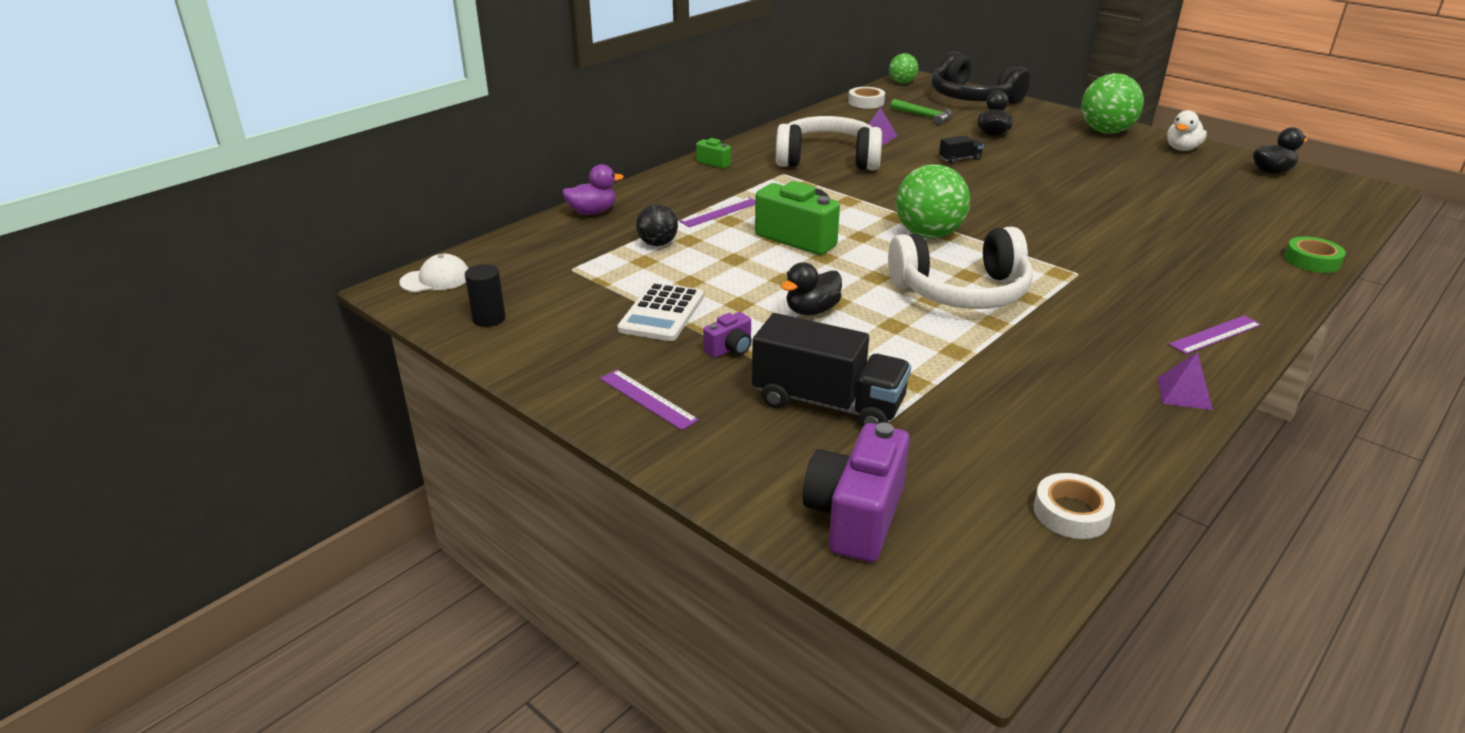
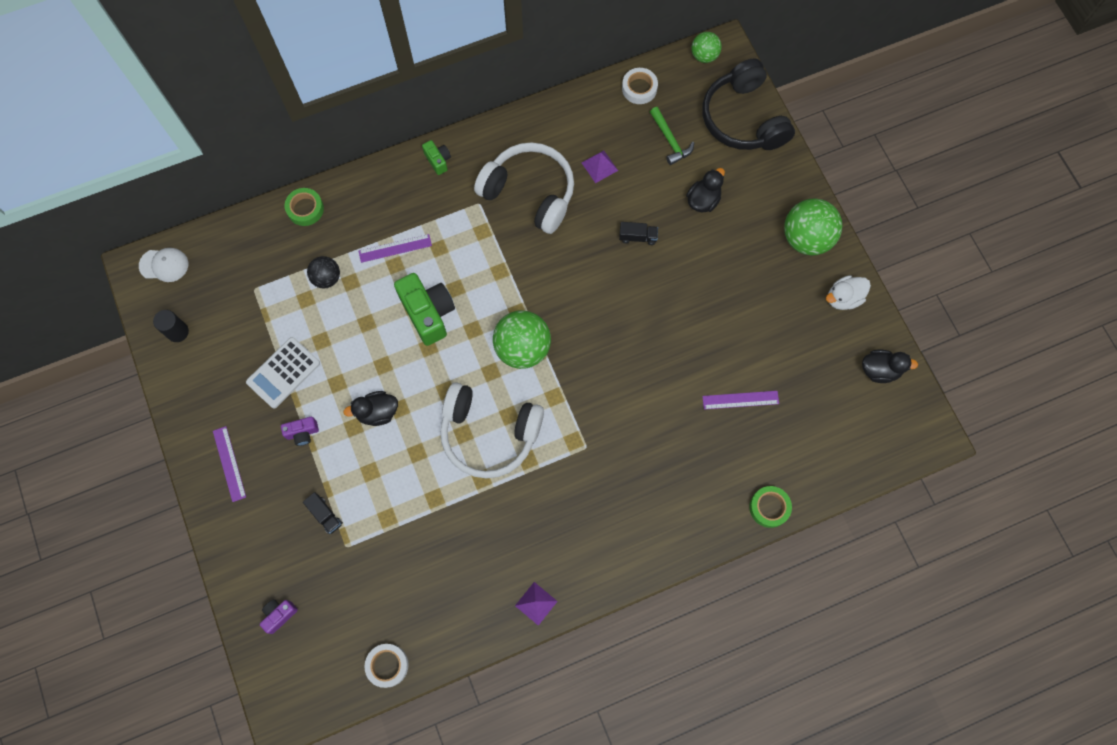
camera: 25 degrees right, 40 degrees up
(592, 212) = (305, 209): purple duck -> green tape
(828, 403) = (325, 515): black truck -> black truck, size x0.44
(855, 516) = (279, 615): purple camera -> purple camera, size x0.50
(1215, 335) = (611, 558): purple ruler -> purple ruler (740, 400)

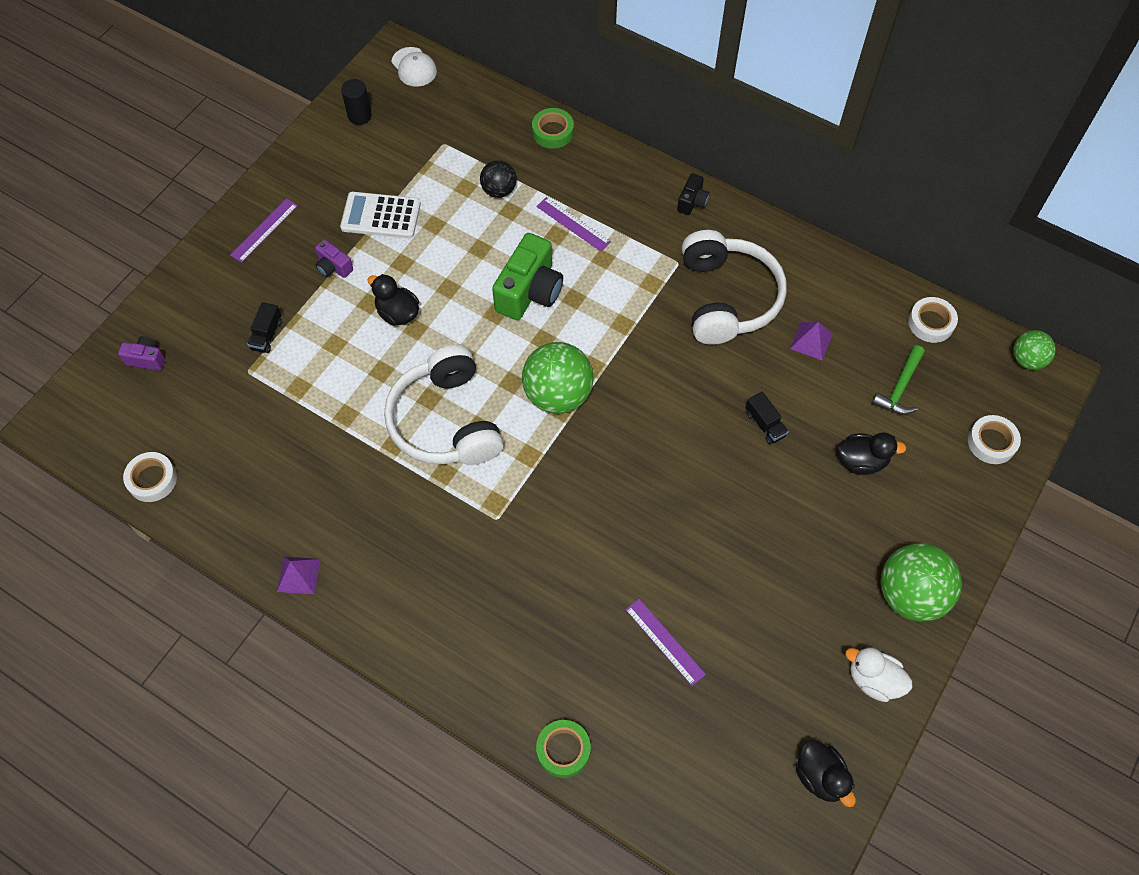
camera: 55 degrees right, 10 degrees down
(438, 160) = (692, 202): green camera -> black camera
(743, 119) = (991, 442): black headphones -> white tape

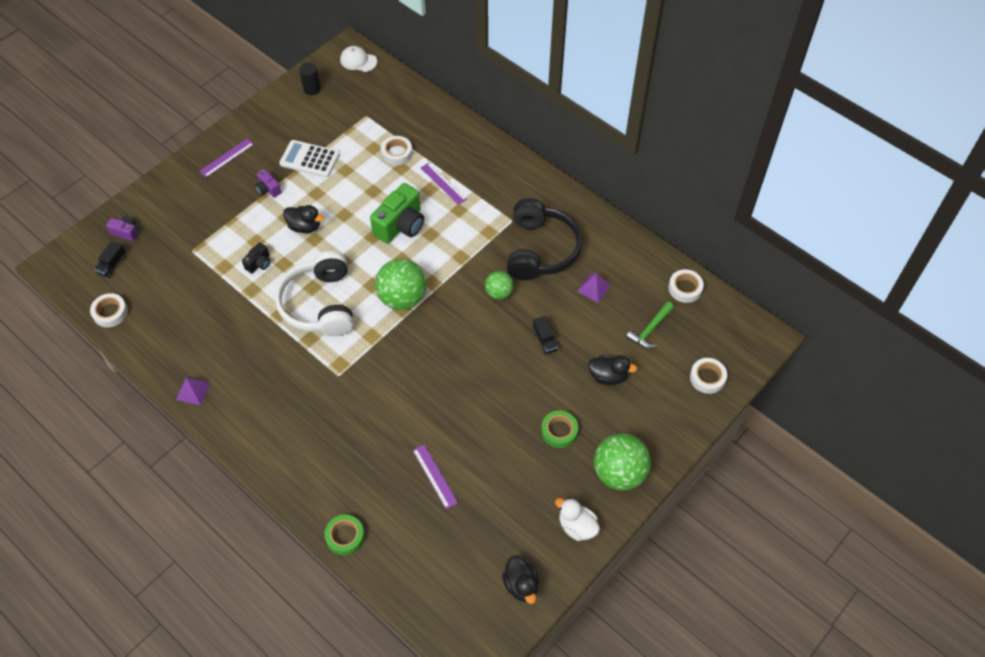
camera: 10 degrees right, 5 degrees down
(267, 335) = (211, 228): black truck -> black truck (112, 265)
(397, 313) = (304, 227): black duck -> black duck turned 150 degrees clockwise
(414, 67) = (358, 61): white cap -> white cap turned 135 degrees clockwise
(499, 190) = (397, 153): black ball -> white tape
(553, 132) = (445, 118): green tape -> green tape (559, 431)
(692, 202) = (533, 180): black camera -> black camera (259, 263)
(727, 298) = (541, 250): white headphones -> black headphones
(1027, 360) = (749, 324): green ball -> green ball (499, 293)

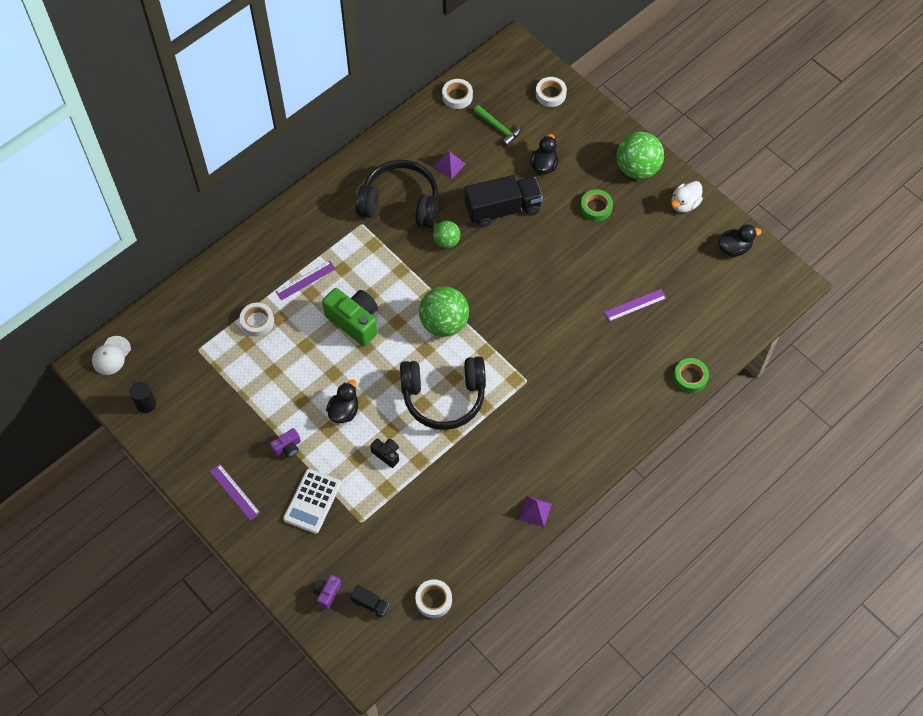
camera: 85 degrees left, 5 degrees up
(309, 159) = (251, 406): white calculator -> white calculator (312, 501)
(319, 304) = (444, 397): white headphones -> black headphones
(545, 340) = (502, 209): black truck -> black truck, size x2.26

